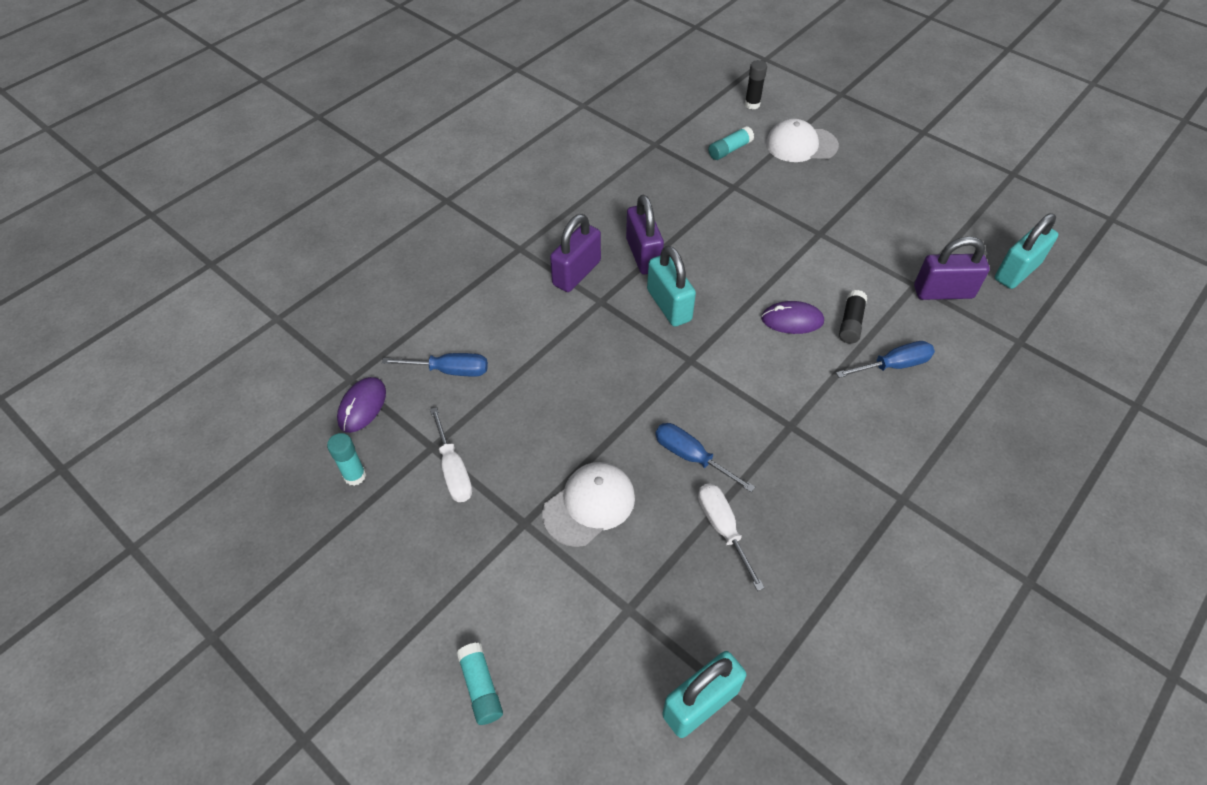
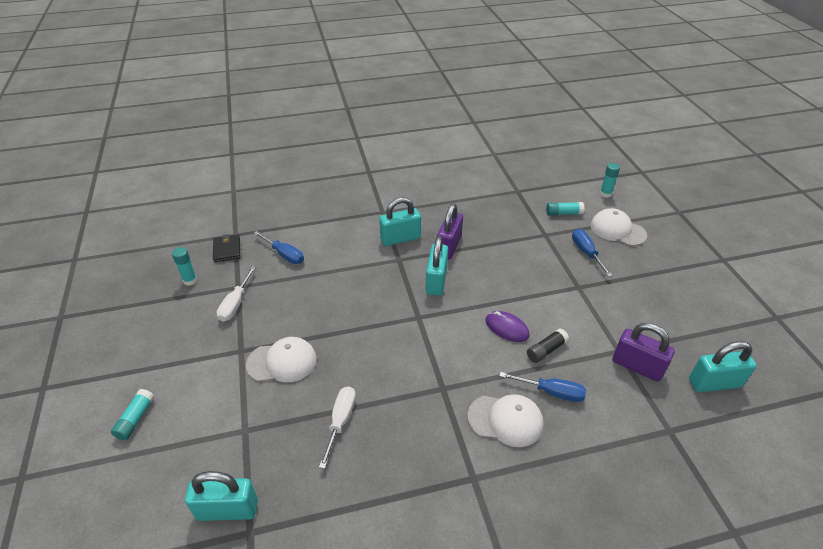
camera: 35 degrees right, 10 degrees down
(362, 406) = (227, 250): purple mouse -> black wallet
(576, 273) = (400, 238): purple padlock -> turquoise padlock
(692, 457) = (364, 370): blue screwdriver -> blue screwdriver (586, 253)
(752, 104) = (605, 194): black glue stick -> turquoise glue stick
(879, 421) = (505, 420): none -> white cap

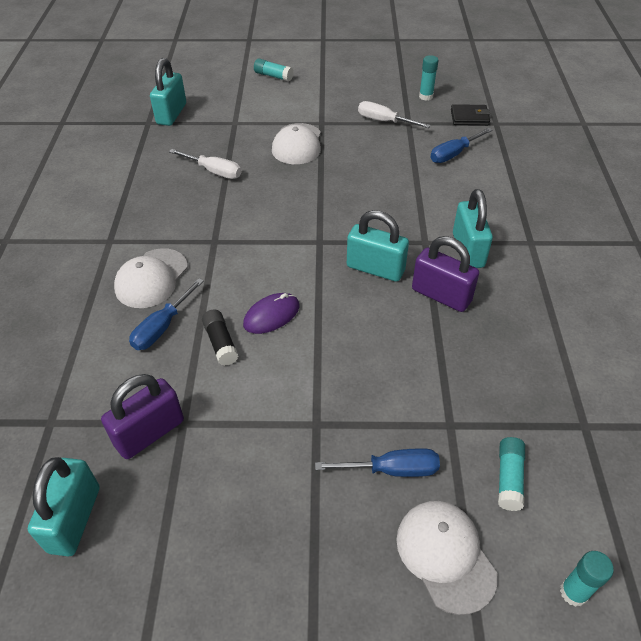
camera: 105 degrees right, 5 degrees up
(617, 230) = (445, 555): white cap -> white cap turned 75 degrees counterclockwise

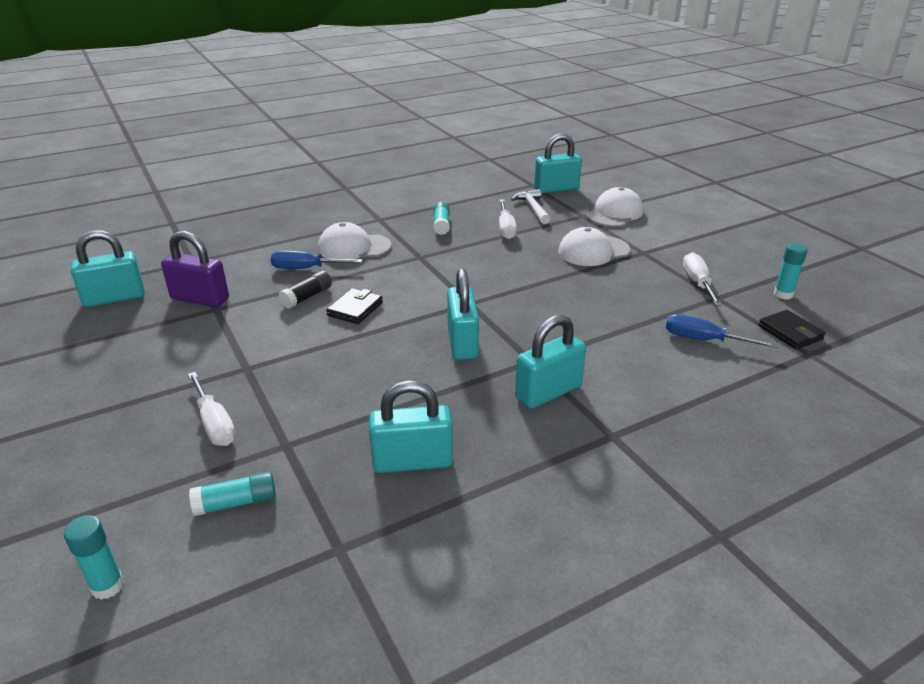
camera: 60 degrees right, 15 degrees down
(193, 141) = (533, 208): none -> white hammer
(271, 315) = (355, 309): purple mouse -> black wallet
(273, 76) = (678, 209): turquoise glue stick -> turquoise glue stick (441, 225)
(391, 469) = (214, 423): blue screwdriver -> white screwdriver
(441, 295) = (460, 392): purple padlock -> none
(445, 555) = (129, 482): white cap -> white cap (615, 213)
(509, 352) = (412, 461): none -> turquoise padlock

